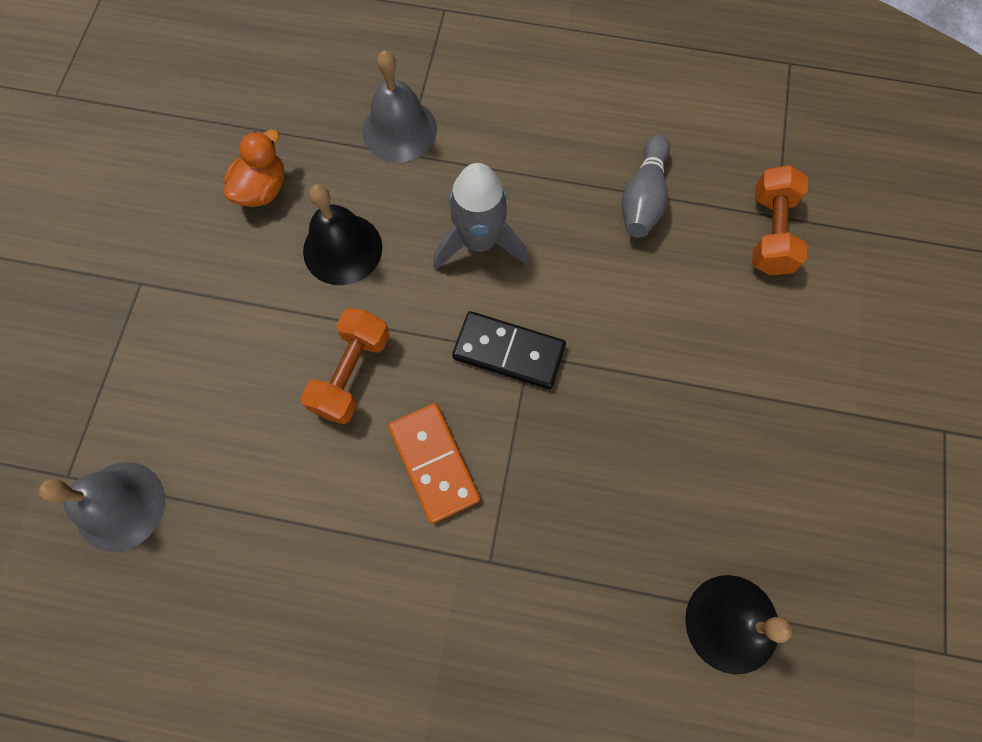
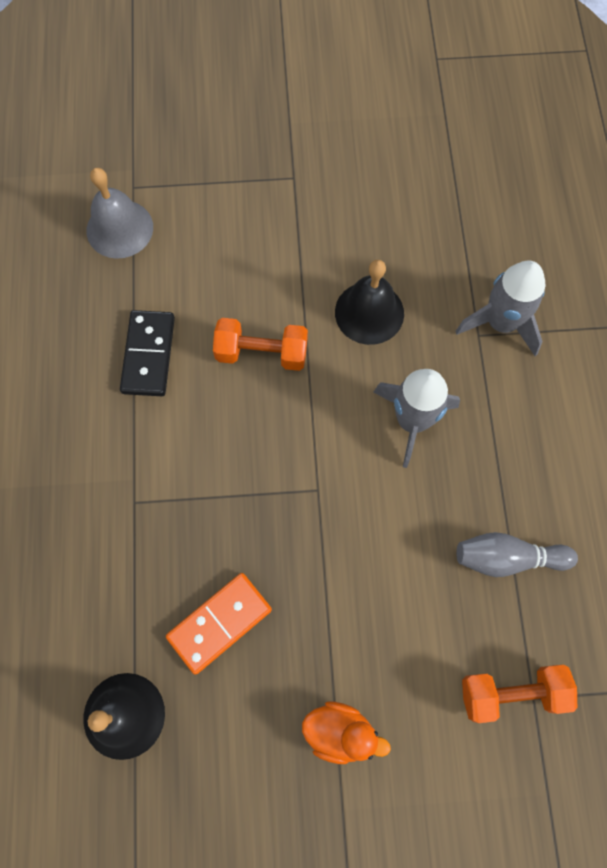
camera: 75 degrees right, 0 degrees up
(262, 189) = (404, 234): orange duck -> orange duck (340, 732)
(399, 130) = (501, 323): grey bell -> grey rocket
(433, 463) = (203, 437): orange domino -> orange domino (219, 623)
(509, 352) = (315, 472): black domino -> black domino (149, 355)

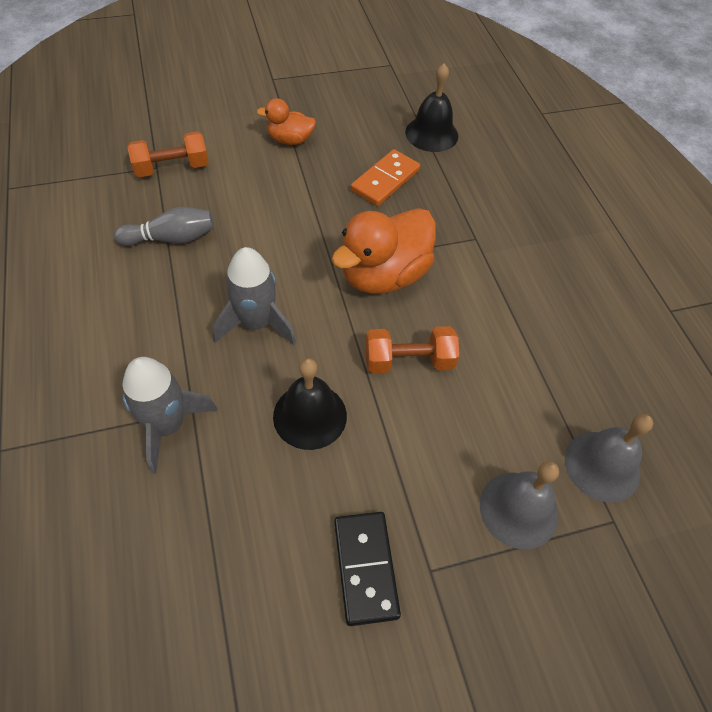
camera: 165 degrees right, 15 degrees down
(149, 355) = (513, 344): black domino -> black domino (365, 568)
(207, 207) = (518, 509): none -> grey bell
(260, 463) = (384, 275): none -> orange duck

